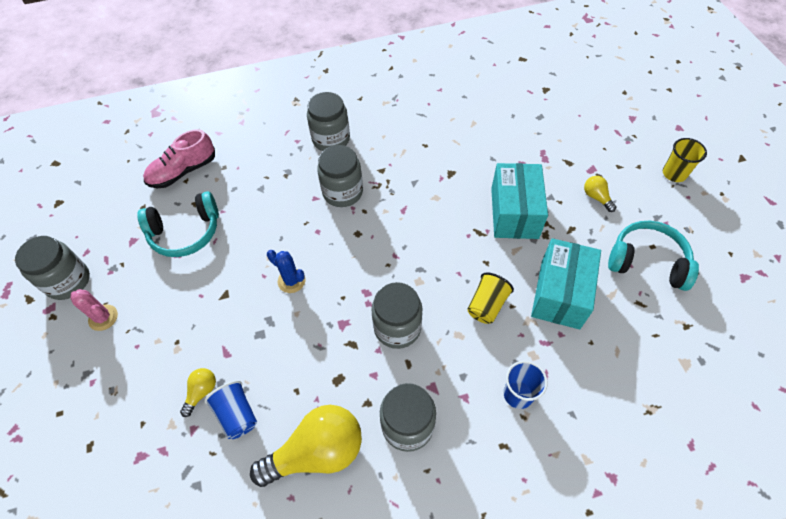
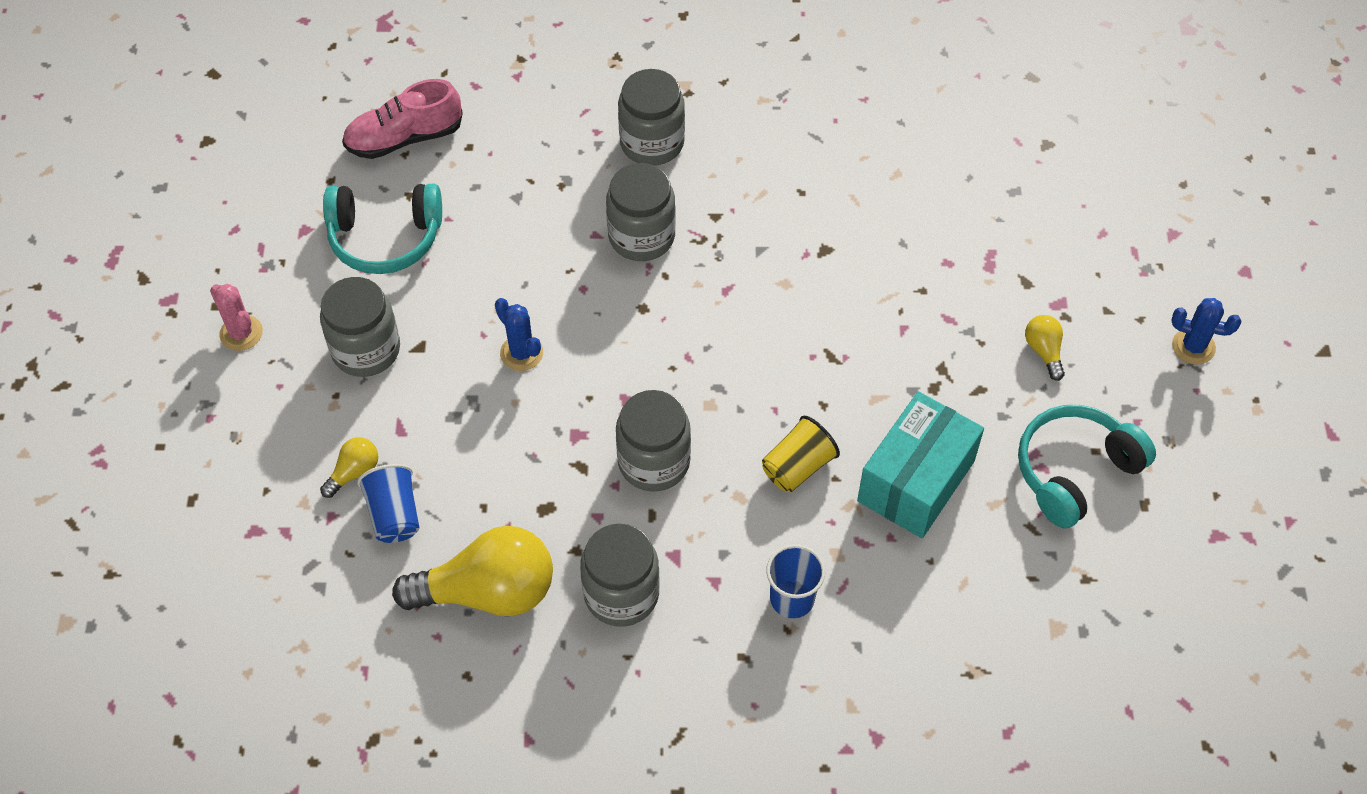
camera: 15 degrees right, 0 degrees up
(68, 281) = (202, 267): grey jar -> grey jar (366, 349)
(514, 213) = (899, 340): turquoise box -> none
(647, 262) = (1075, 471): turquoise headphones -> turquoise headphones turned 75 degrees counterclockwise
(674, 174) = (1193, 346): yellow cup -> blue cactus

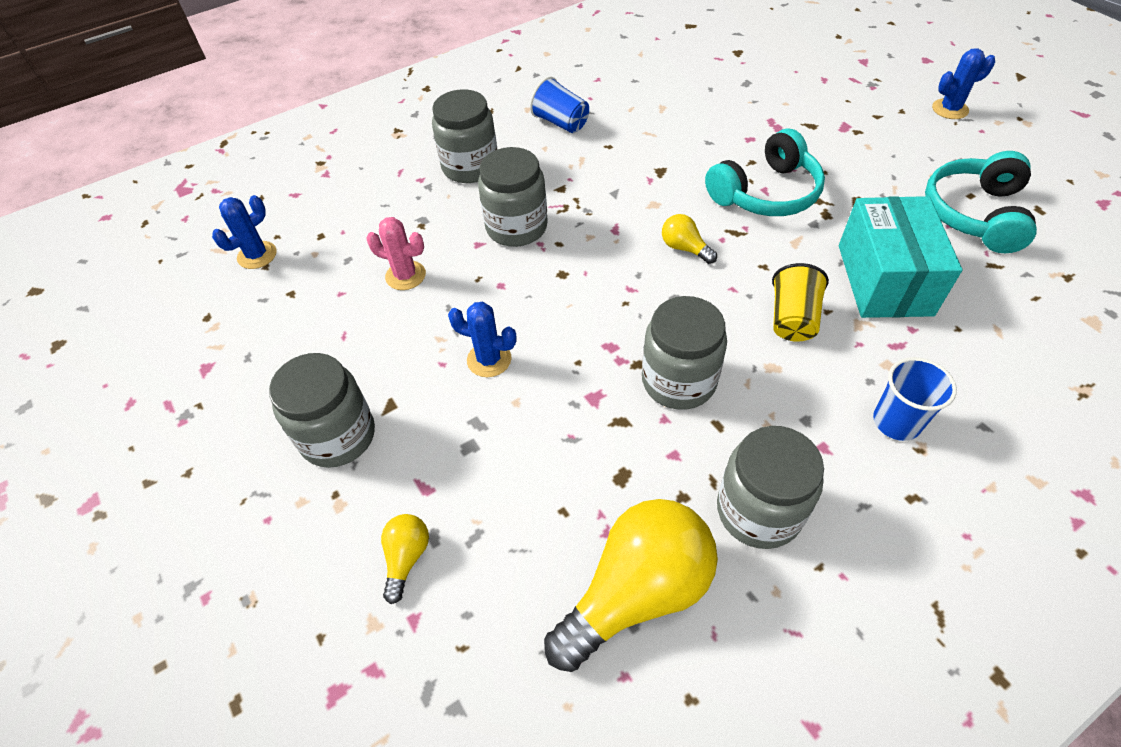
camera: 30 degrees left, 5 degrees down
(241, 333) = (192, 492): pink cactus -> pink cactus (405, 275)
(385, 237) = (291, 335): turquoise headphones -> turquoise headphones (766, 193)
(394, 514) = (480, 575): blue cup -> blue cup (561, 123)
(404, 138) = (257, 255): pink shoe -> blue cactus
(1044, 351) = (868, 156): yellow light bulb -> yellow light bulb (685, 248)

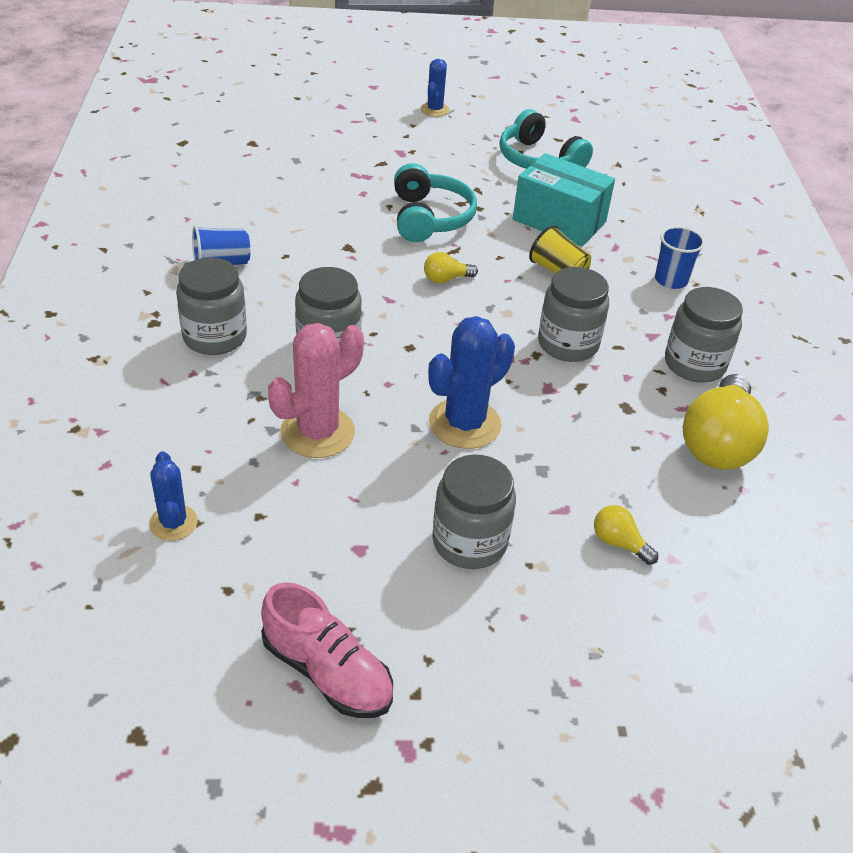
camera: 65 degrees left, 10 degrees down
(149, 414) = (327, 672): none -> pink shoe
(405, 275) = (317, 432): pink cactus -> pink cactus, size x1.72
(489, 359) = (464, 424): blue cactus -> blue cactus, size x1.72
(636, 592) = (718, 443): yellow light bulb -> yellow light bulb turned 150 degrees counterclockwise

